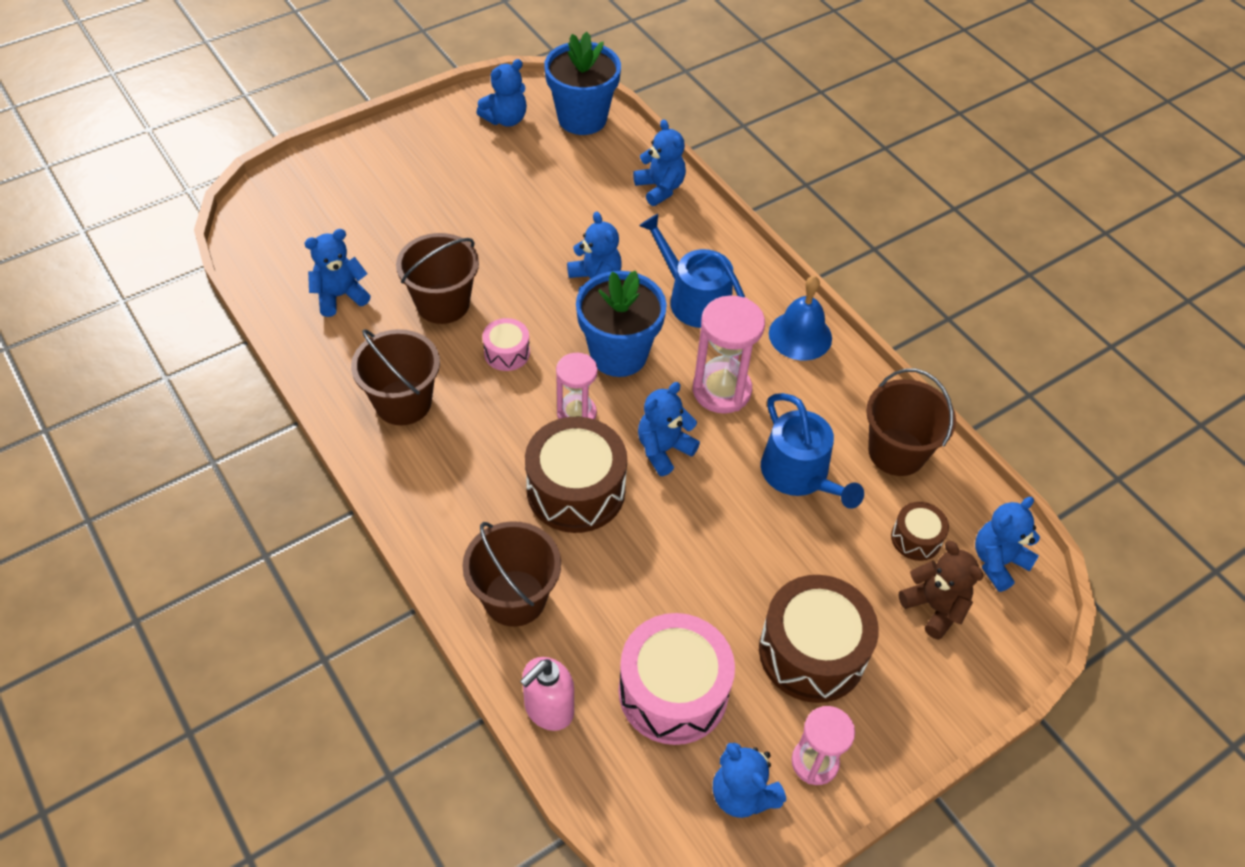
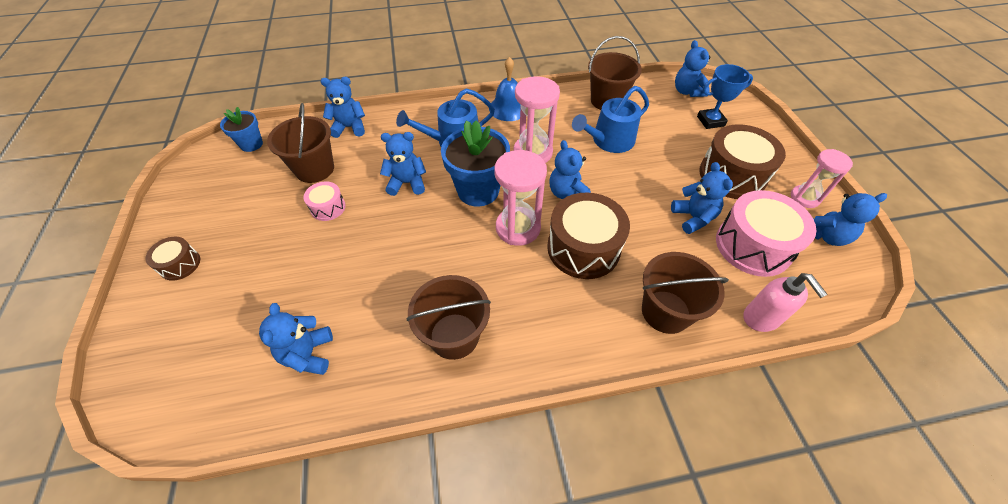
camera: 65 degrees left, 0 degrees up
(443, 303) = (368, 279): brown bucket -> brown bucket (314, 169)
(505, 119) = (210, 185): blue teddy bear -> blue teddy bear (693, 218)
(507, 353) = (442, 252): pink drum -> pink drum (328, 207)
(576, 413) = (518, 228): pink hourglass -> pink hourglass, size x1.52
(582, 118) = (251, 144): blue flower pot -> blue flower pot, size x0.56
(799, 475) = (609, 141): blue watering can -> blue watering can turned 150 degrees clockwise
(916, 538) = (665, 113): brown drum -> brown drum (180, 264)
(934, 607) = (710, 121): brown teddy bear -> blue trophy

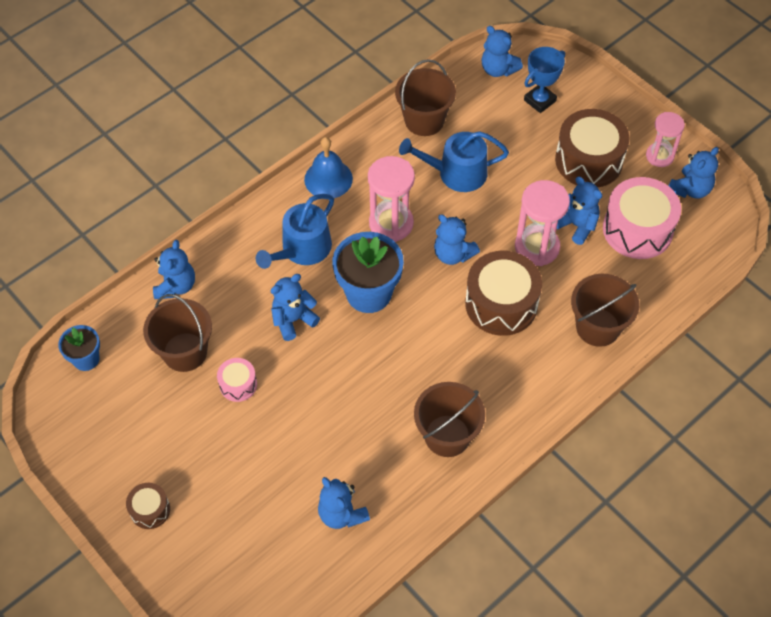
camera: 30 degrees left, 5 degrees up
(349, 127) = (176, 286): blue teddy bear -> blue teddy bear turned 135 degrees clockwise
(518, 228) = (432, 313): pink hourglass -> pink hourglass (537, 247)
(609, 141) = (456, 173): blue watering can -> blue watering can turned 60 degrees clockwise
(761, 318) = (670, 295): pink soap dispenser -> none

